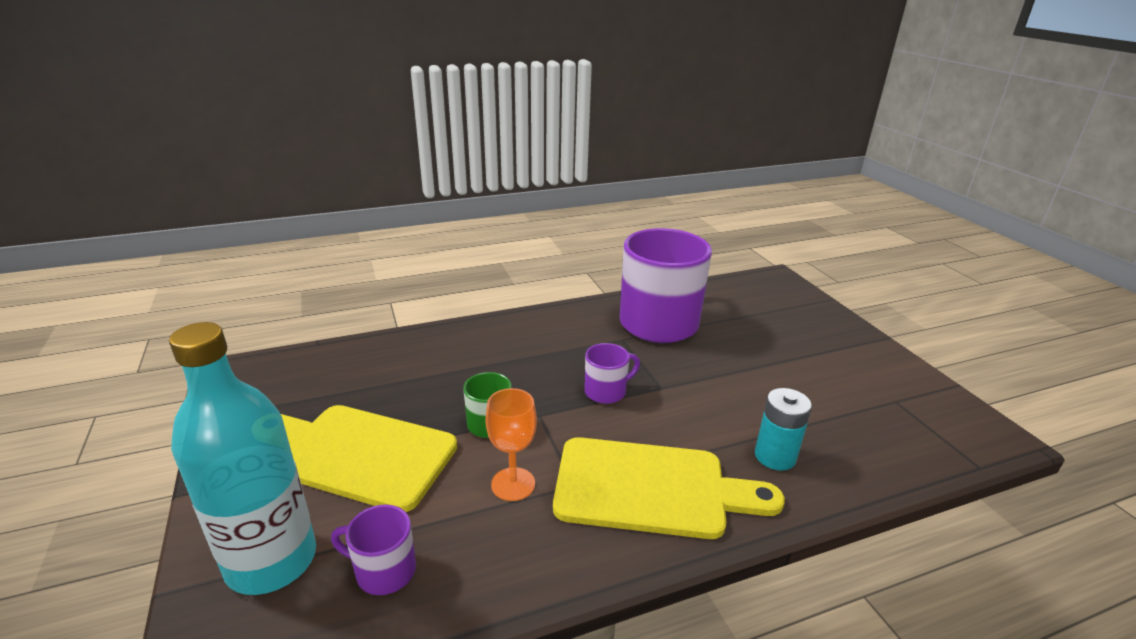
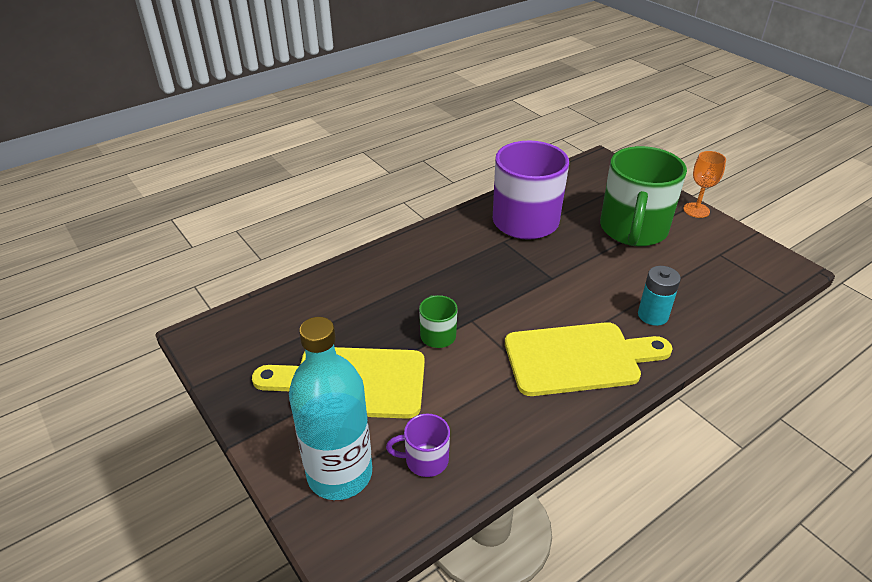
camera: 15 degrees left, 10 degrees up
(513, 484) = (481, 378): orange goblet -> orange goblet (696, 210)
(606, 391) = (512, 290): purple mug -> none
(788, 354) = (633, 230): none -> green mug

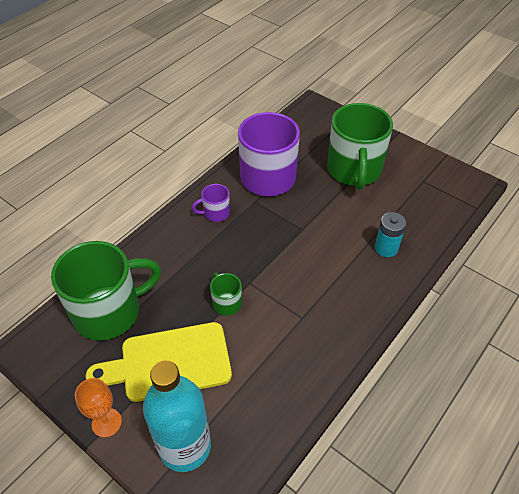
camera: 15 degrees left, 10 degrees up
(301, 318) = (109, 311): none -> green mug
(425, 460) = (247, 417): purple mug -> purple mug (215, 213)
(578, 358) = (340, 299): yellow cutting board -> none
(696, 210) = (397, 142): orange goblet -> orange goblet (106, 422)

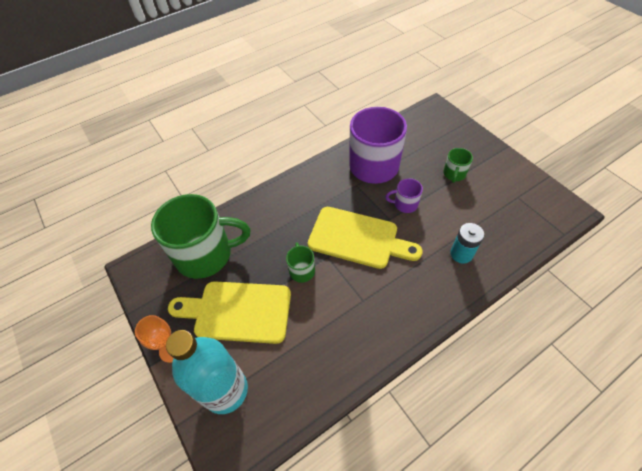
camera: 20 degrees right, 5 degrees up
(215, 213) = (319, 188): purple mug -> purple mug (405, 204)
(276, 256) = (358, 238): none -> yellow cutting board
(354, 170) = (454, 174): green mug -> green mug, size x0.44

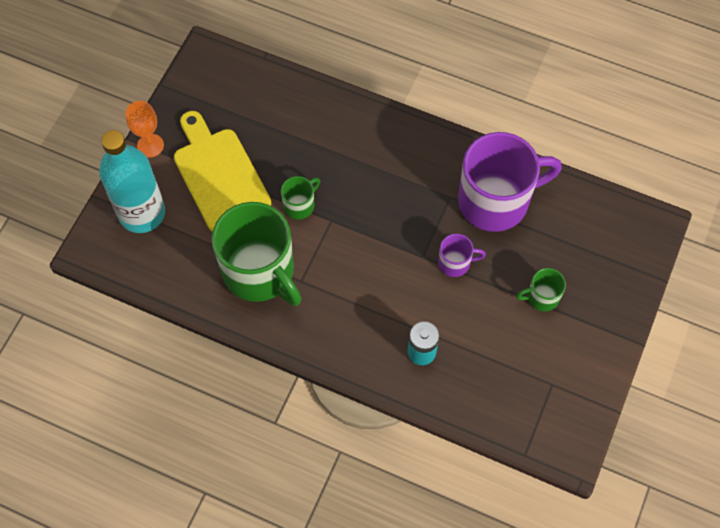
camera: 55 degrees right, 10 degrees up
(206, 254) = (261, 105): green mug -> green mug (260, 272)
(358, 238) = (374, 237): yellow cutting board -> none
(405, 204) = (455, 263): purple mug -> purple mug turned 120 degrees clockwise

